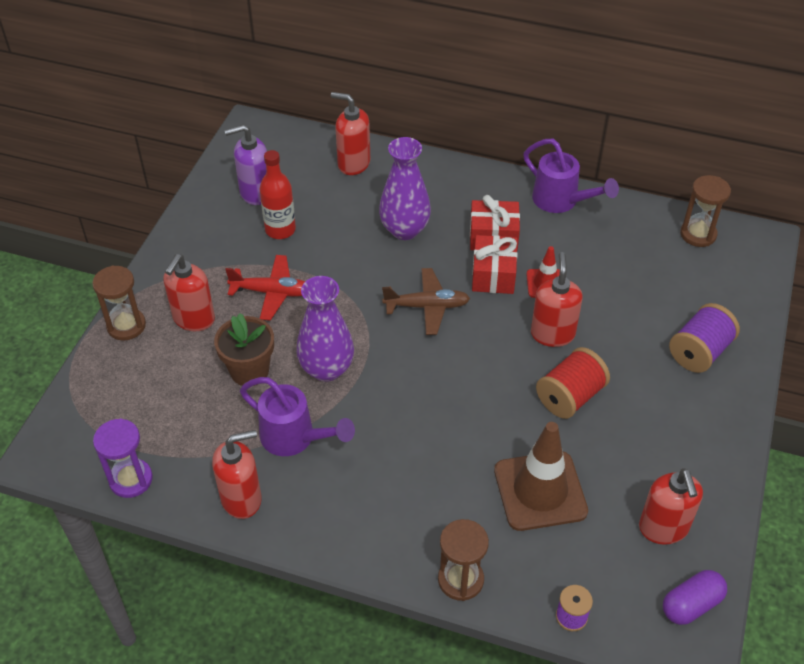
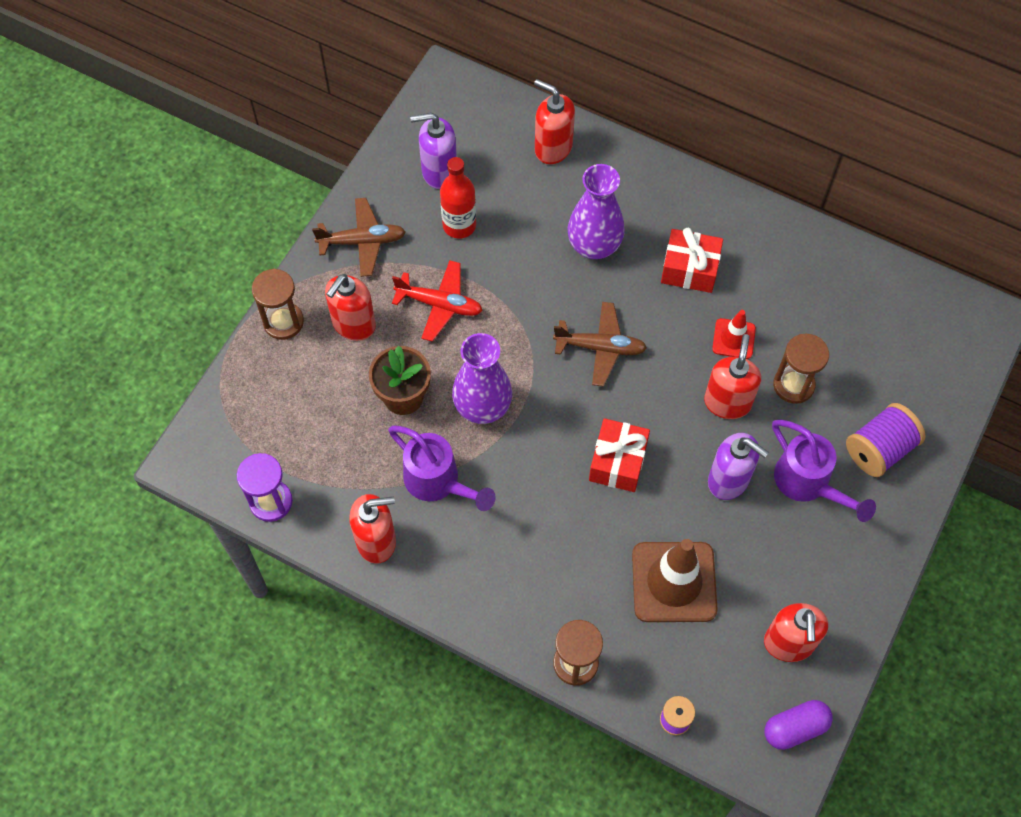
camera: 10 degrees right, 15 degrees up
(193, 253) = (362, 242): none -> brown plane
(493, 275) = (679, 319): red gift -> red gift (618, 462)
(561, 201) = (775, 234): purple watering can -> purple watering can (808, 483)
(570, 396) = (729, 480): red spool -> purple soap dispenser
(698, 234) = (918, 301): brown hourglass -> brown hourglass (793, 385)

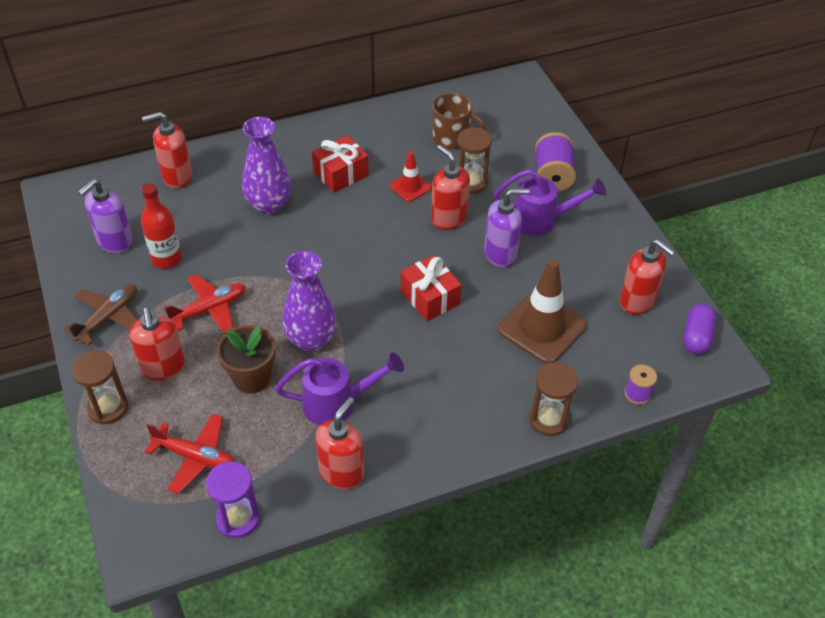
camera: 50 degrees left, 15 degrees down
(296, 423) = (195, 457): none -> red plane
(600, 348) = (341, 251): brown plane -> none
(835, 323) = (452, 139): none -> brown mug

